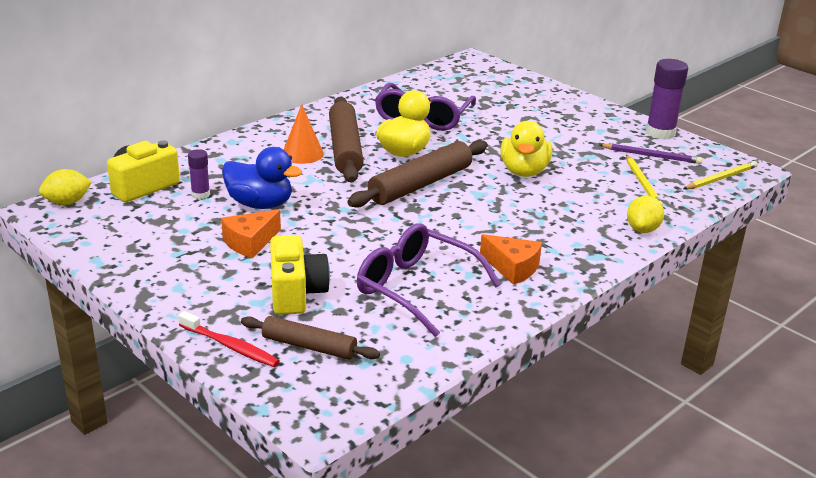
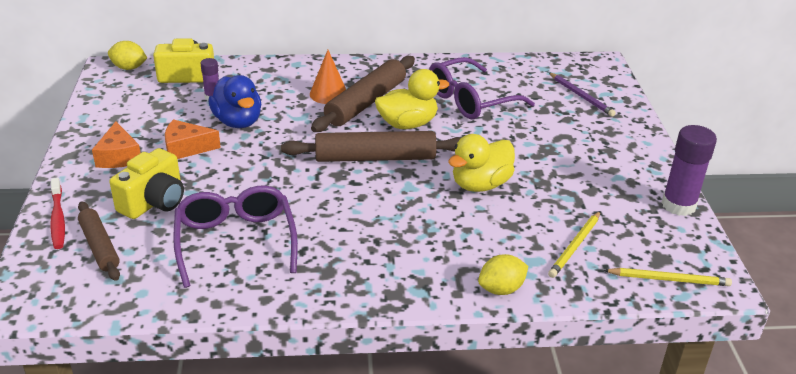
camera: 40 degrees right, 5 degrees up
(512, 267) = (332, 264): orange cheese -> orange cheese (119, 156)
(651, 156) = (630, 224): purple pencil -> purple pencil (581, 96)

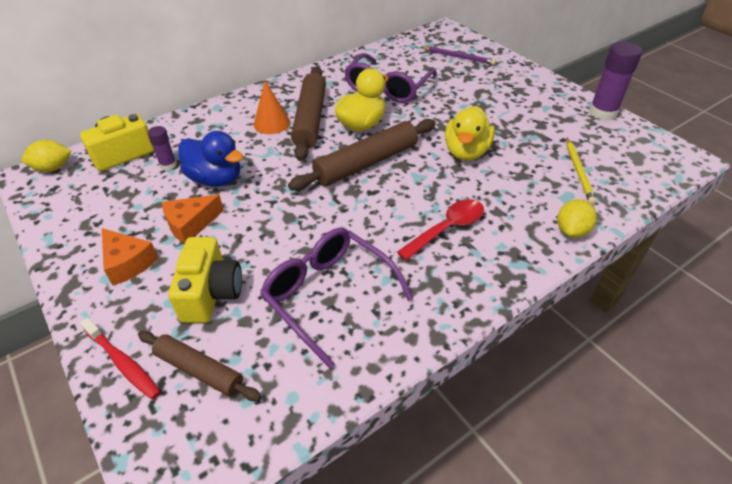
camera: 30 degrees left, 10 degrees up
(386, 237) = (447, 229): none -> red spoon
(669, 279) = (658, 169): yellow pencil -> none

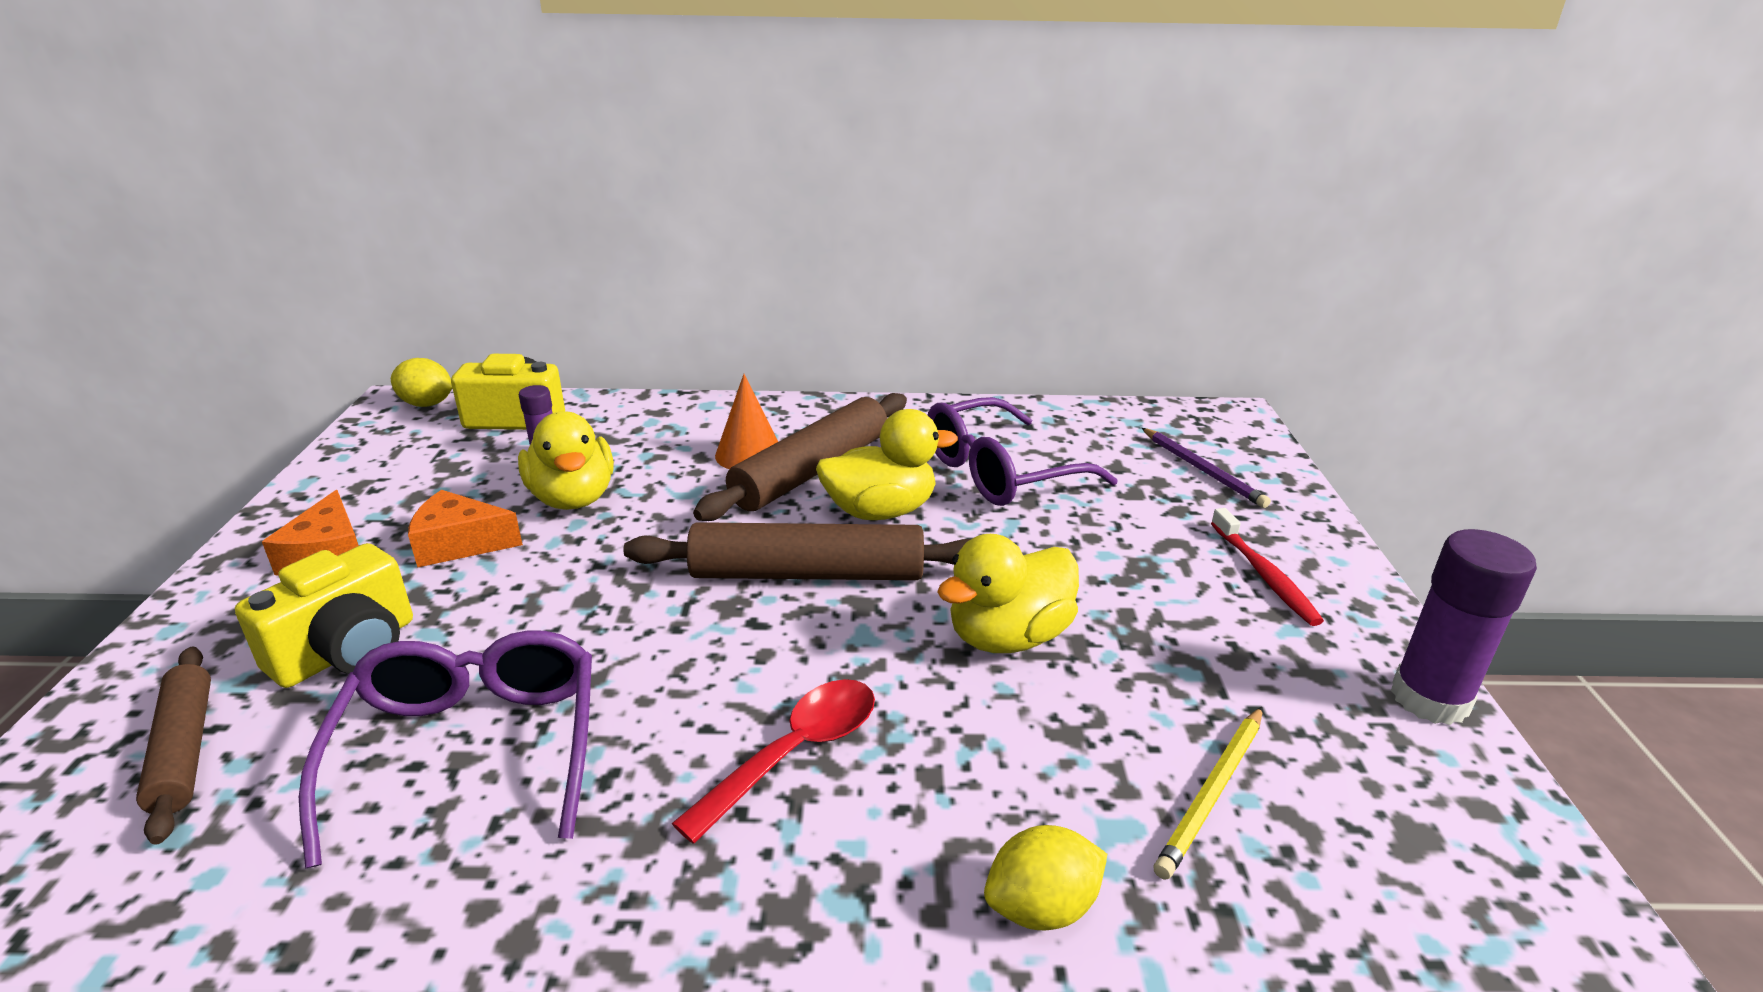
camera: 35 degrees right, 15 degrees down
(123, 363) = (139, 682): red toothbrush -> red toothbrush (1264, 575)
(216, 179) = (573, 498): blue duck -> yellow duck
(447, 229) = (795, 753): red spoon -> red spoon turned 45 degrees counterclockwise

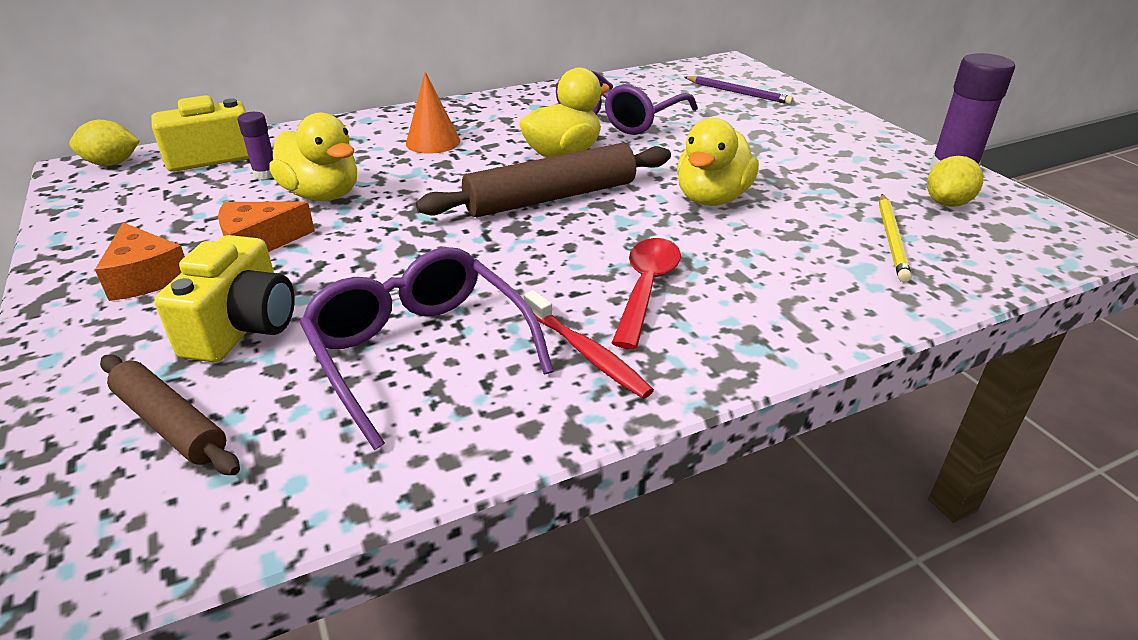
camera: 25 degrees left, 5 degrees up
(811, 471) = (490, 142): brown rolling pin -> none
(1041, 907) = (858, 314): yellow lemon -> yellow lemon (947, 203)
(1264, 575) = (821, 136): red toothbrush -> red toothbrush (587, 353)

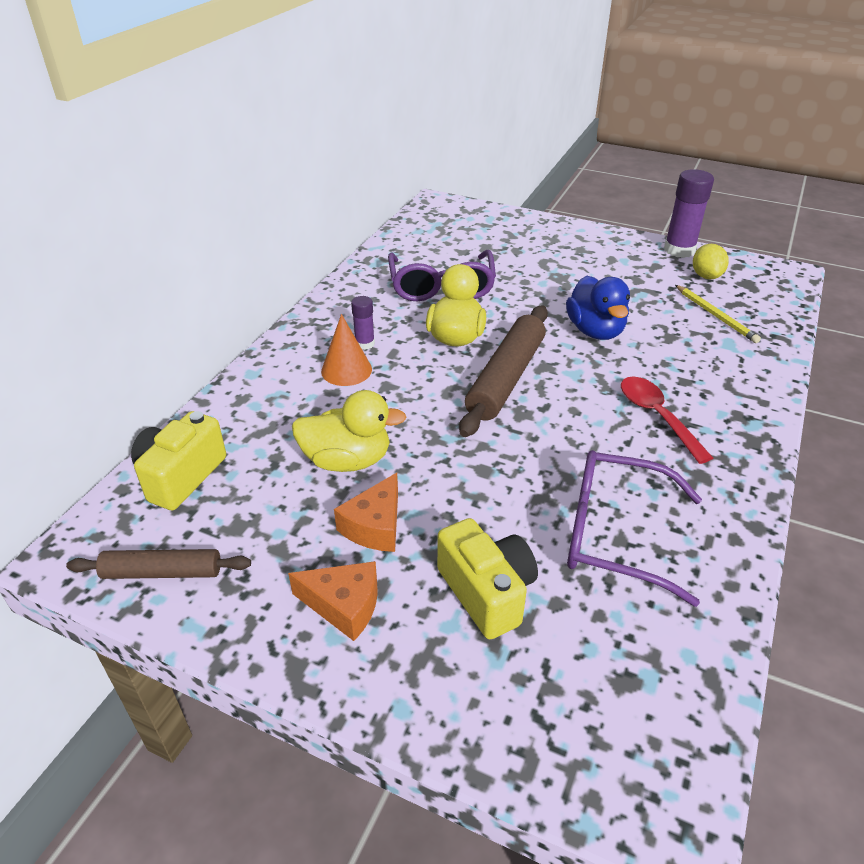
camera: 40 degrees left, 5 degrees up
(112, 163) = (92, 534): yellow lemon -> none
(170, 424) = (565, 680): brown rolling pin -> brown rolling pin (162, 572)
(265, 174) = (264, 467): purple glue stick -> purple glue stick (364, 344)
(587, 353) = (692, 477): red toothbrush -> none
(712, 198) = (595, 331): yellow duck -> blue duck
(738, 93) = (484, 231): purple pencil -> none

